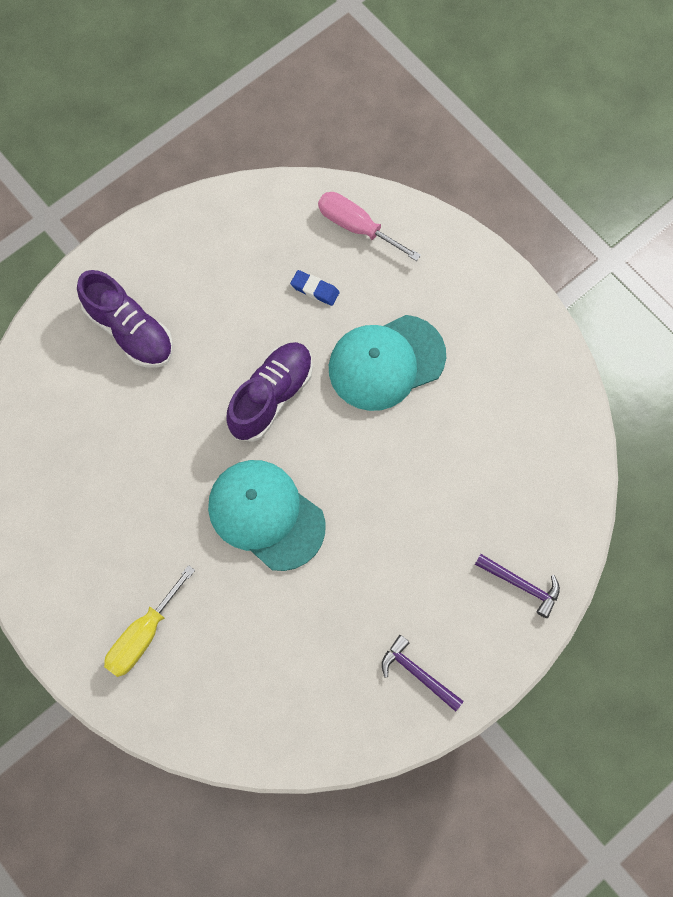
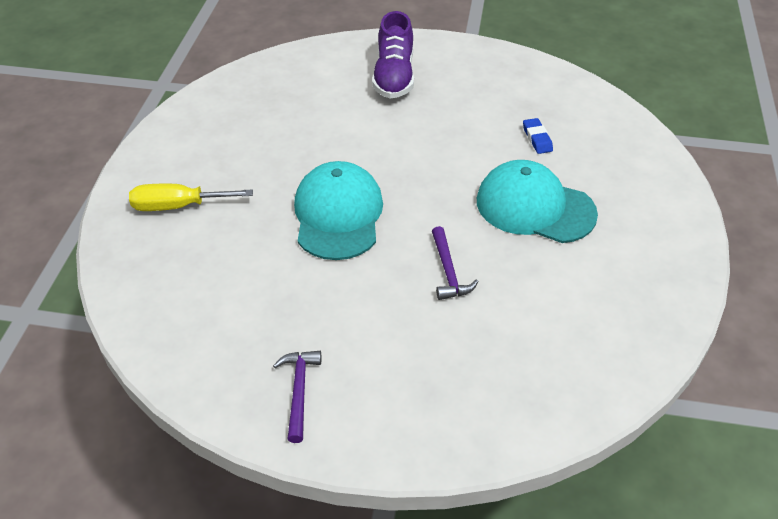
camera: 50 degrees right, 25 degrees down
(271, 396) = (431, 164): purple shoe -> none
(356, 227) = (610, 131): pink screwdriver -> none
(521, 585) = (455, 416): purple hammer -> purple hammer (448, 271)

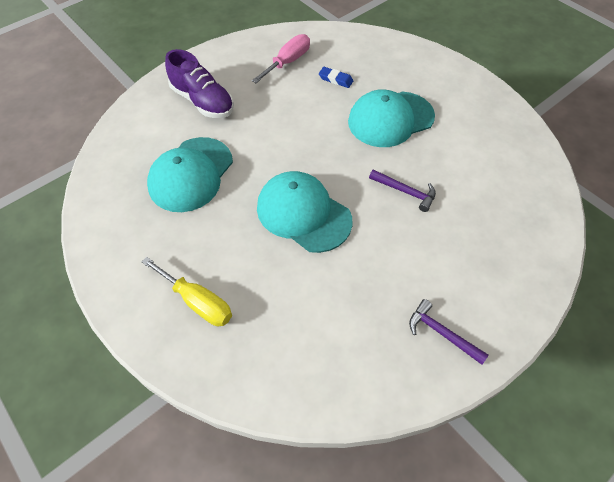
camera: 50 degrees left, 10 degrees up
(178, 206) = (197, 302): yellow screwdriver -> yellow screwdriver turned 90 degrees counterclockwise
(303, 122) = (191, 174): none -> turquoise cap
(515, 95) = (288, 62): none -> pink screwdriver

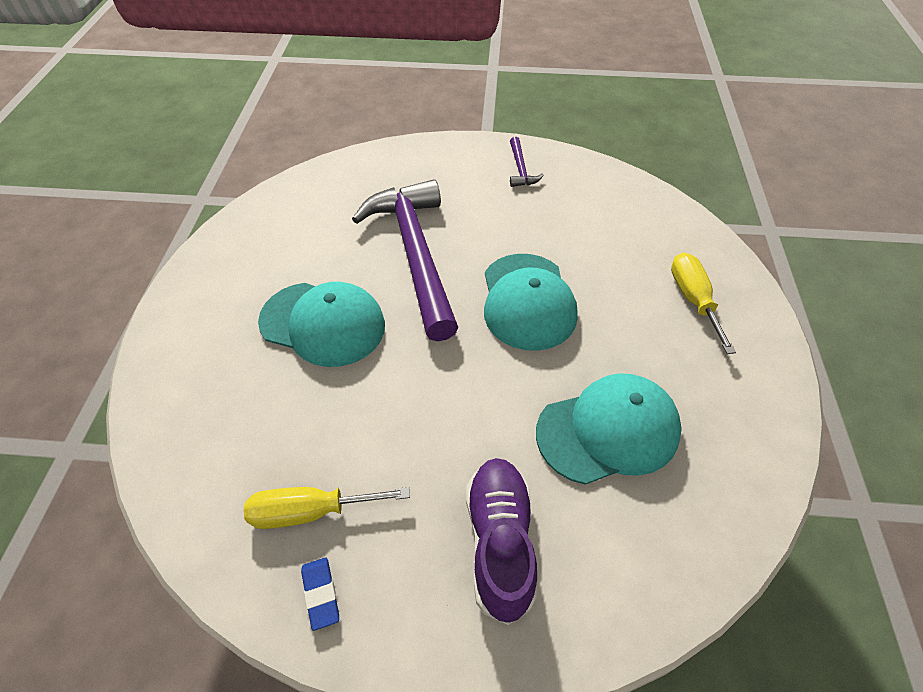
camera: 135 degrees left, 5 degrees down
(288, 62) = (310, 512): pink screwdriver -> yellow screwdriver
(335, 79) = (298, 423): blue eraser -> blue eraser (321, 594)
(405, 192) = (415, 254): purple hammer -> purple hammer, size x2.46

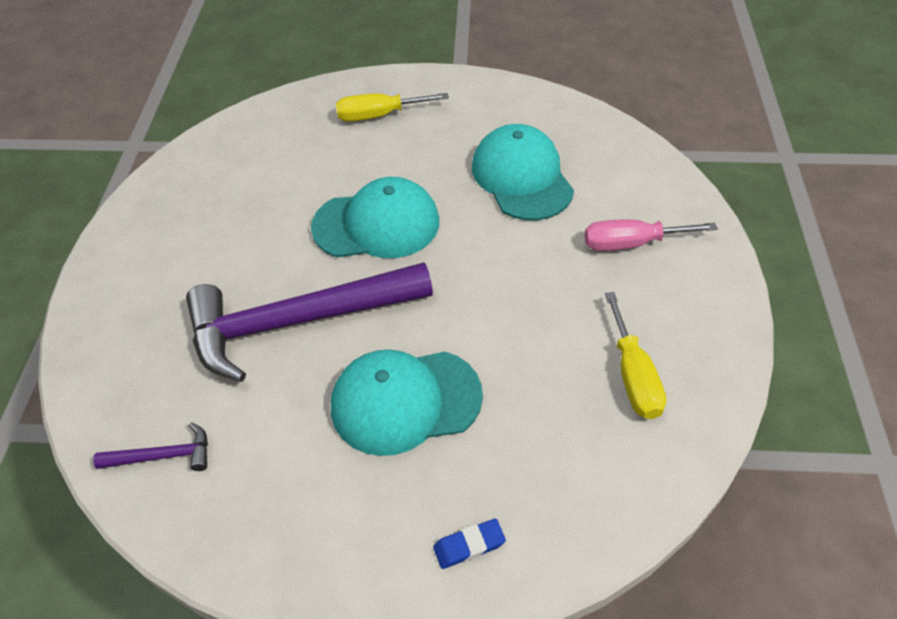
camera: 90 degrees left, 0 degrees up
(321, 594) = (702, 356): blue eraser -> blue eraser (469, 545)
(323, 324) = (405, 401): turquoise cap -> turquoise cap turned 120 degrees counterclockwise
(500, 542) = (631, 243): purple shoe -> pink screwdriver
(520, 169) = (159, 228): purple hammer -> purple hammer (163, 456)

